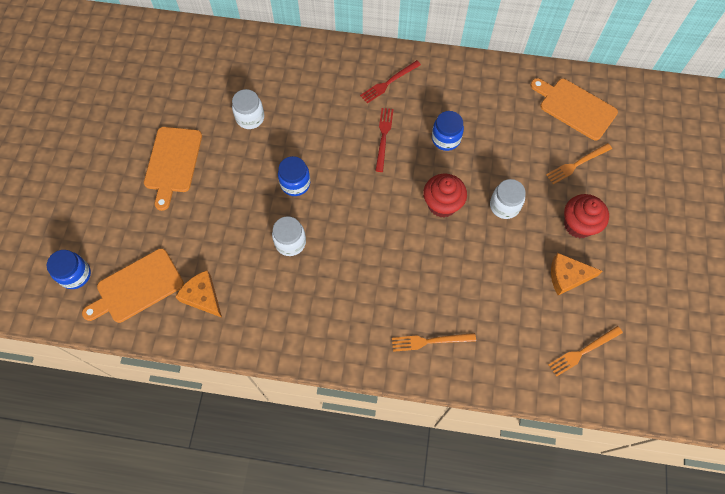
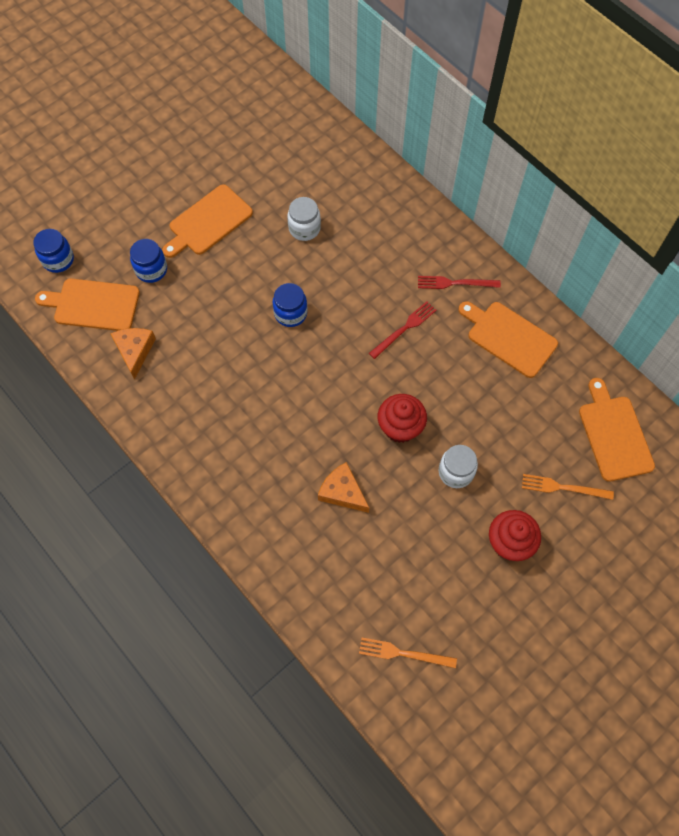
camera: 40 degrees right, 0 degrees up
(290, 242) = (241, 360): white jar -> none
(430, 341) = (279, 534): orange fork -> none
(446, 139) = (459, 372): blue jar -> blue jar (151, 270)
(456, 93) = (509, 337): none -> orange cutting board
(567, 276) = (453, 579): orange cheese -> orange cheese (342, 492)

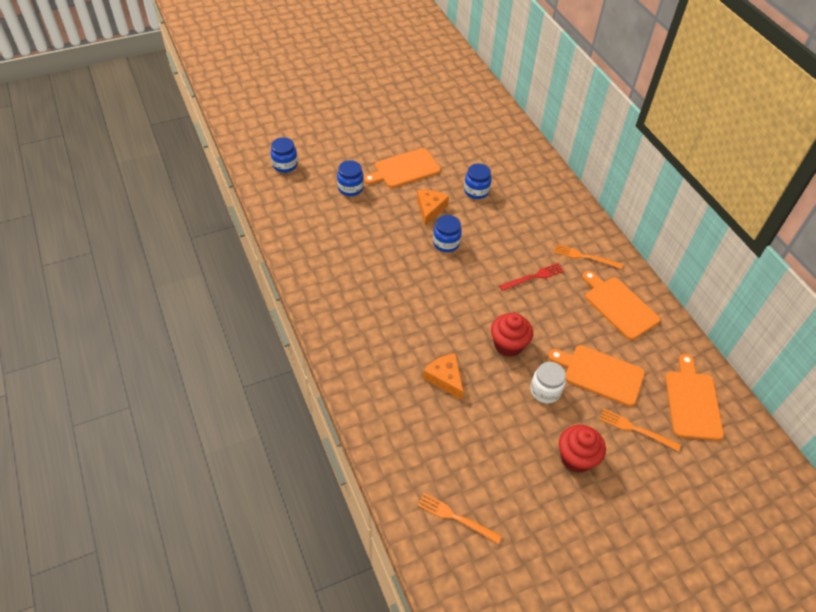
camera: 15 degrees right, 15 degrees down
(93, 305) = (298, 199): orange cutting board -> orange cutting board (600, 374)
(134, 351) = (317, 236): orange cheese -> orange cheese (430, 209)
(304, 228) = (476, 191): white jar -> blue jar
(455, 283) = (585, 257): red fork -> orange fork

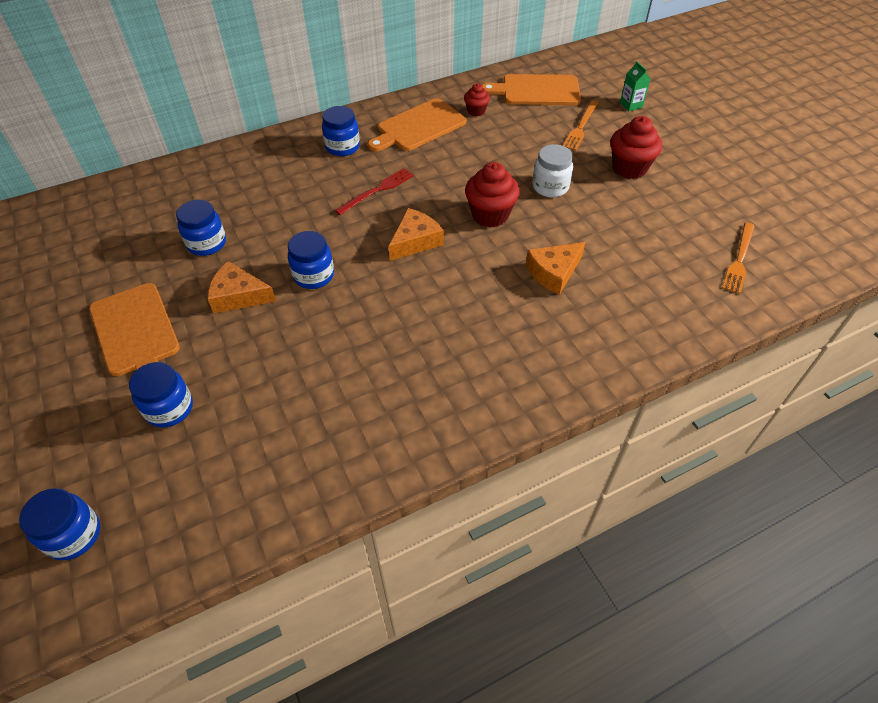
camera: 90 degrees left, 0 degrees up
(479, 297) = (415, 241): none -> orange cheese
(533, 277) = (377, 190): red fork -> red fork turned 75 degrees clockwise
(585, 257) = (342, 147): orange fork -> blue jar
(600, 374) = (517, 146): orange cutting board -> none
(649, 348) = (476, 111): none -> red cupcake
(681, 483) = (631, 105): none -> green carton

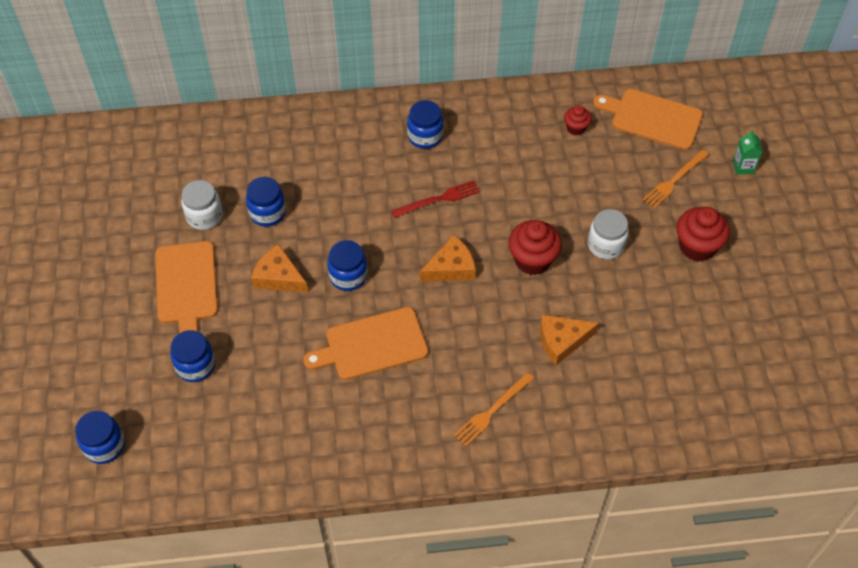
camera: 20 degrees right, 5 degrees up
(138, 263) = (204, 216): none -> white jar
(418, 126) = (509, 132): orange cutting board -> orange cutting board (372, 345)
(739, 260) = (745, 384): orange fork -> orange fork (492, 411)

